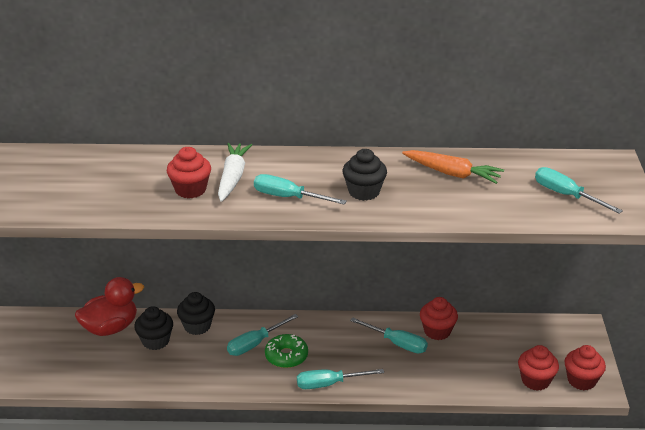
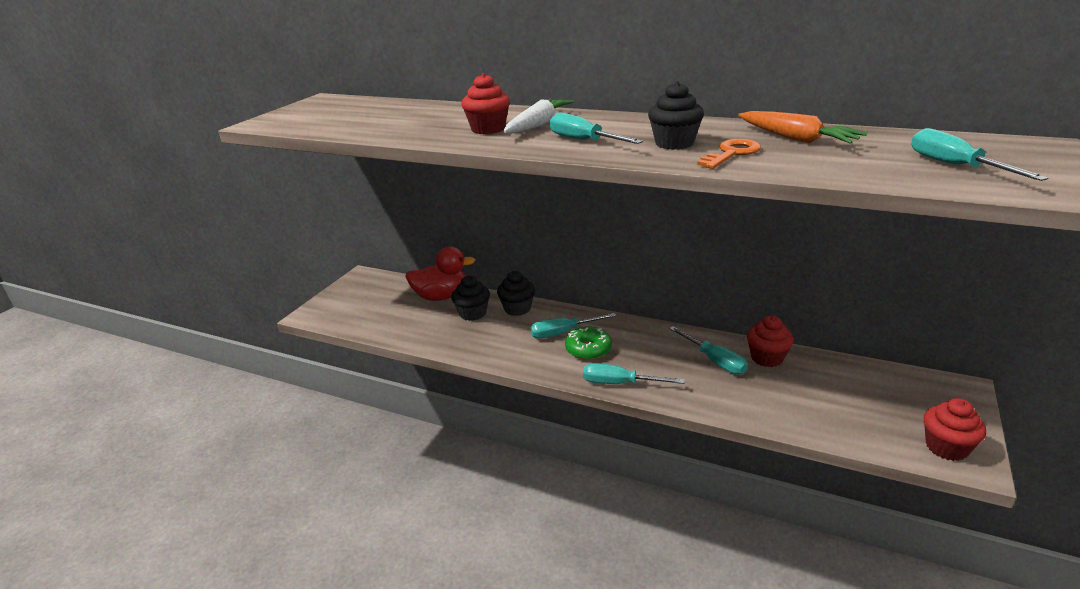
camera: 25 degrees right, 5 degrees down
(413, 200) = (732, 153): none -> orange key
(535, 380) = (878, 433): red cupcake -> none

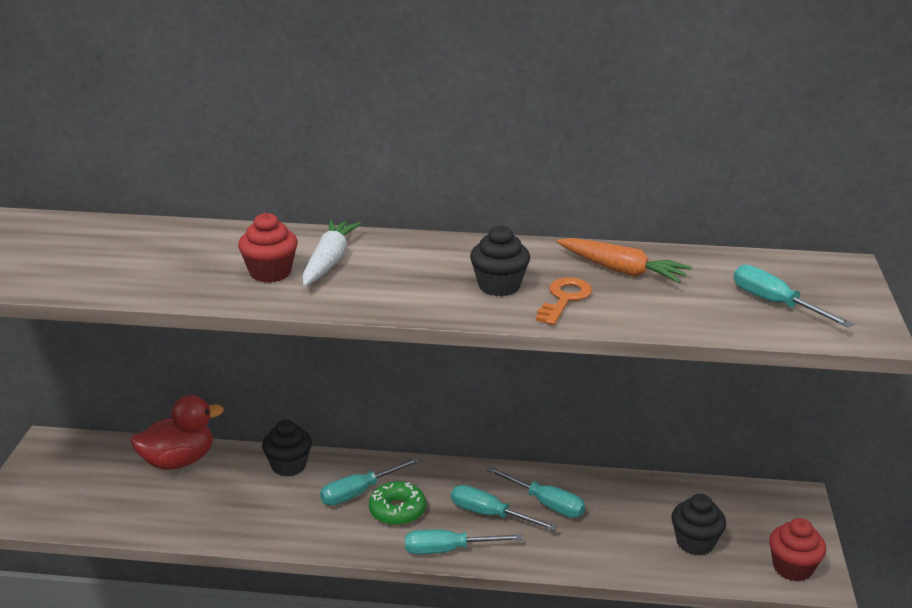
camera: 20 degrees left, 0 degrees up
(473, 313) = (232, 481): black cupcake -> black cupcake (695, 542)
(583, 141) = (396, 288): turquoise screwdriver -> turquoise screwdriver (490, 514)
(767, 358) = (601, 491): red cupcake -> none

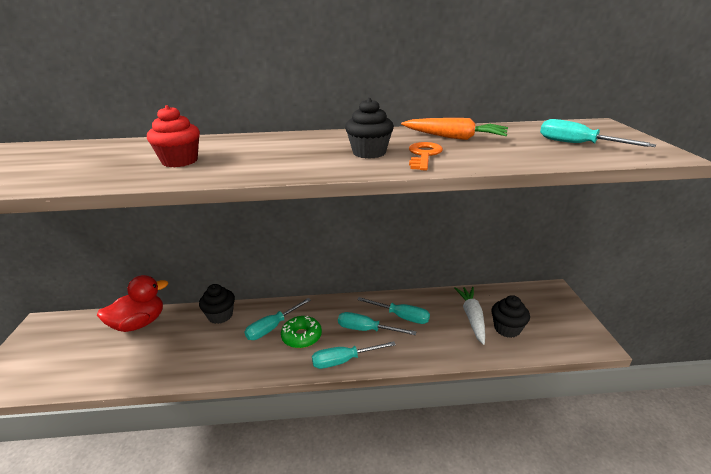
camera: 10 degrees left, 0 degrees up
(329, 261) = (229, 151): white carrot -> white carrot (472, 317)
(792, 568) = (576, 336): red cupcake -> none

